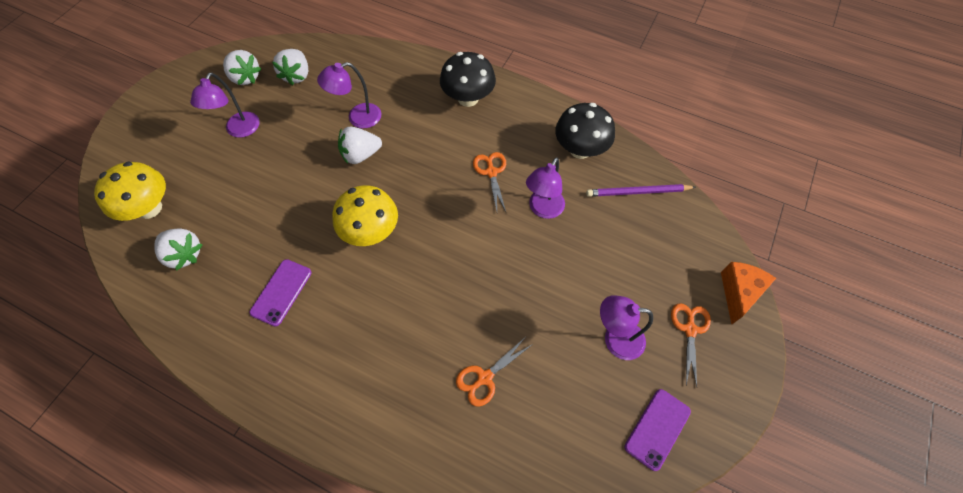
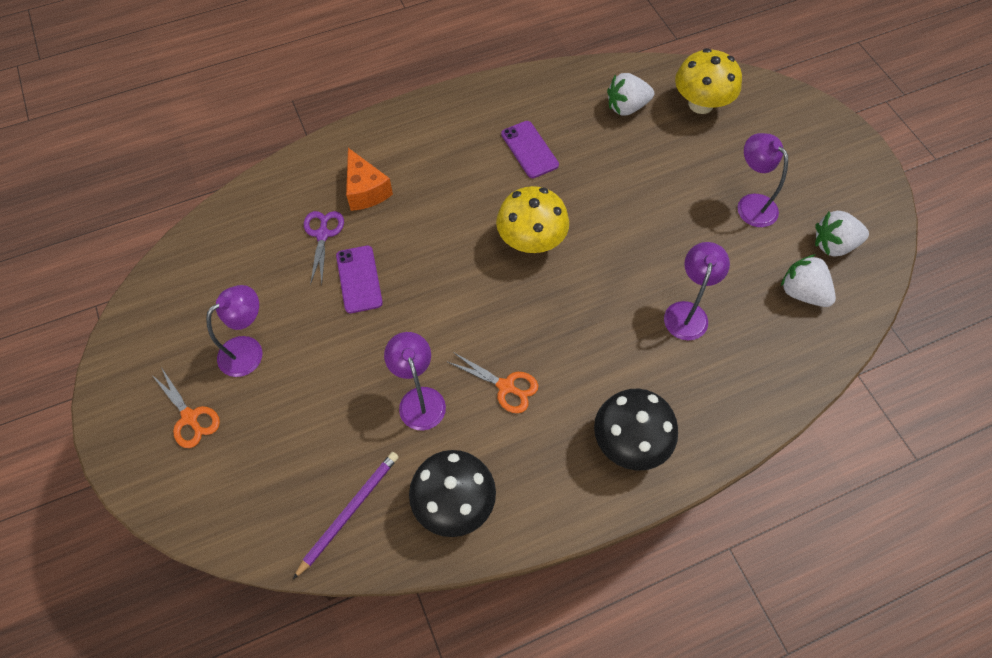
camera: 130 degrees right, 0 degrees up
(361, 155) = (631, 285): white strawberry -> none
(485, 378) = (323, 234): orange scissors -> purple scissors
(657, 429) = (163, 318): purple phone -> purple phone (359, 279)
(739, 293) = (166, 498): orange cheese -> orange cheese (366, 190)

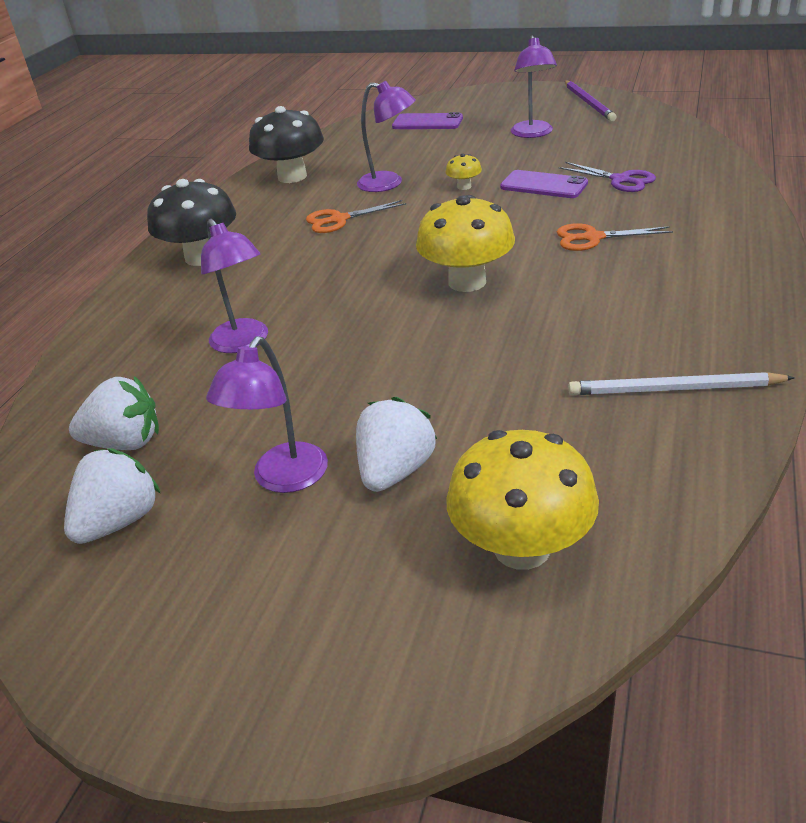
camera: 135 degrees right, 25 degrees down
(190, 417) = (503, 110): orange scissors -> orange scissors (593, 238)
(349, 512) = (350, 144): purple pencil -> purple pencil (588, 103)
(366, 190) = (656, 211): orange cheese -> none
(392, 334) = (464, 186): none -> yellow mushroom
(529, 149) = (606, 329): purple phone -> purple phone (427, 122)
(560, 103) = (674, 389): none -> white pencil
(626, 107) = (601, 453): white strawberry -> white strawberry (395, 471)
(751, 204) = (283, 479): purple lamp -> purple lamp turned 105 degrees clockwise

